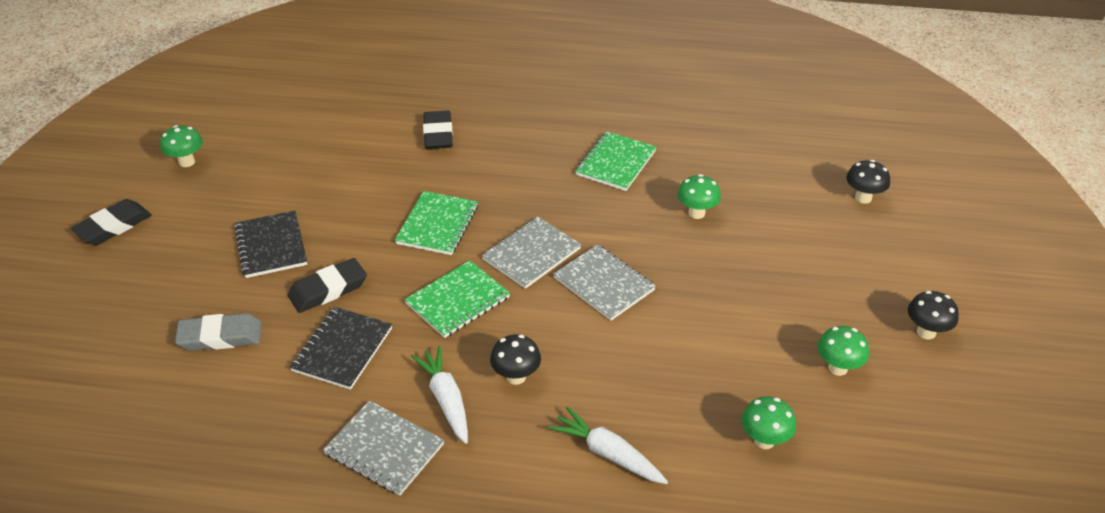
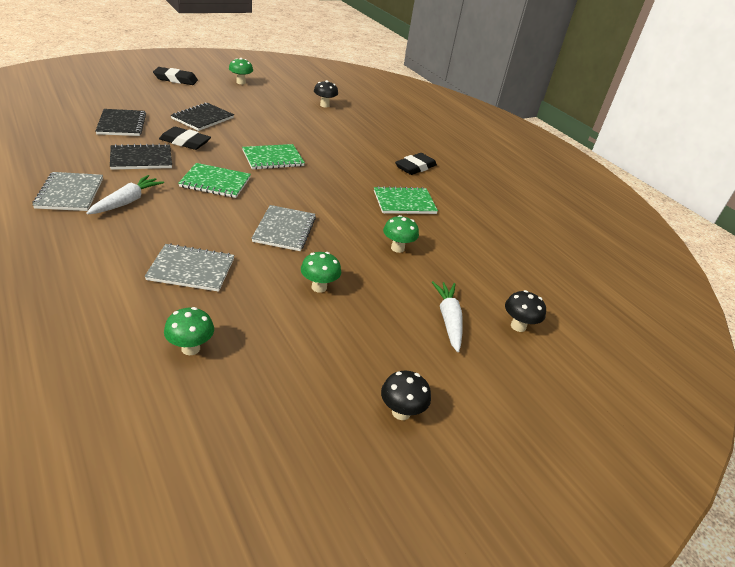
camera: 45 degrees right, 5 degrees down
(220, 336) = (121, 124): grey eraser -> black notebook
(438, 134) = (349, 138): black eraser -> black eraser (415, 167)
(516, 377) = (167, 220): black mushroom -> black mushroom (324, 105)
(531, 254) = (283, 195): grey notebook -> grey notebook (191, 269)
(608, 454) = (123, 276): white carrot -> white carrot (448, 320)
(838, 368) = (306, 367): green mushroom -> green mushroom (319, 287)

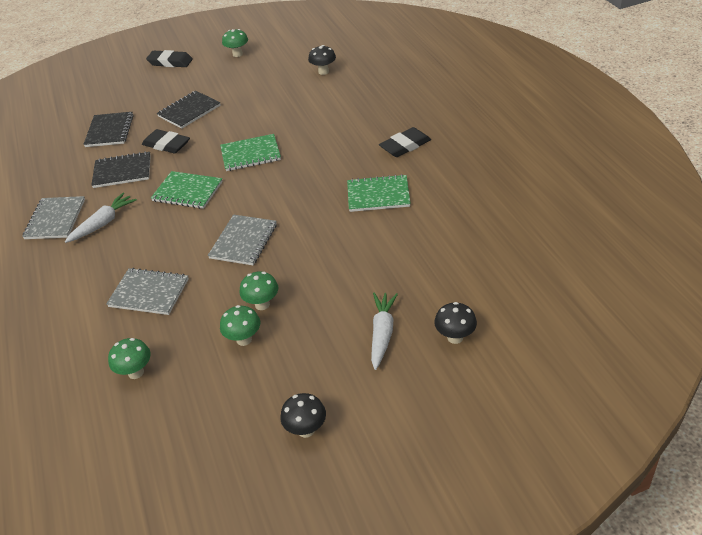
camera: 20 degrees right, 5 degrees up
(397, 248) = (354, 254): green mushroom -> green mushroom (244, 339)

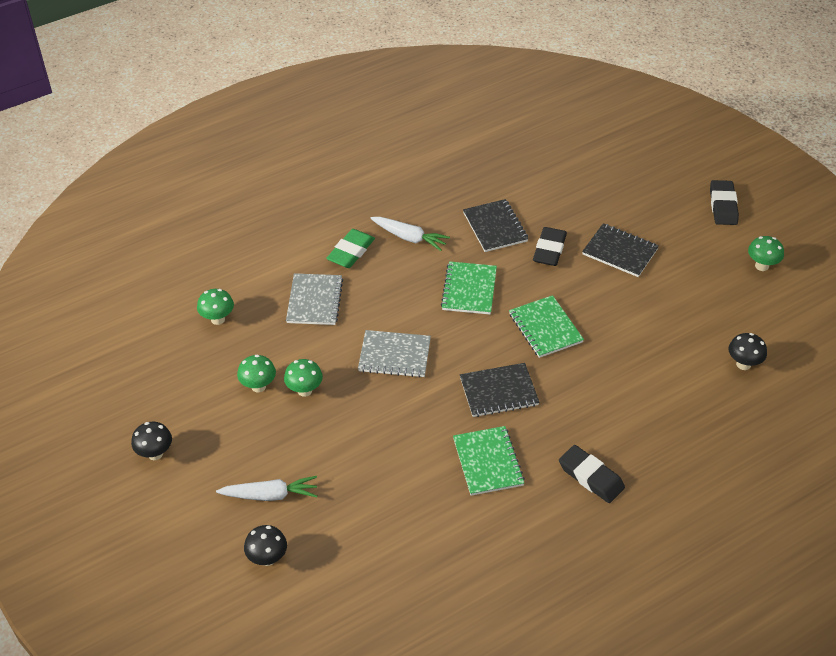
camera: 75 degrees right, 5 degrees up
(55, 219) = (411, 200): grey notebook -> none
(97, 264) = (351, 252): none -> green eraser
(109, 131) = (566, 195): black notebook -> black notebook (499, 391)

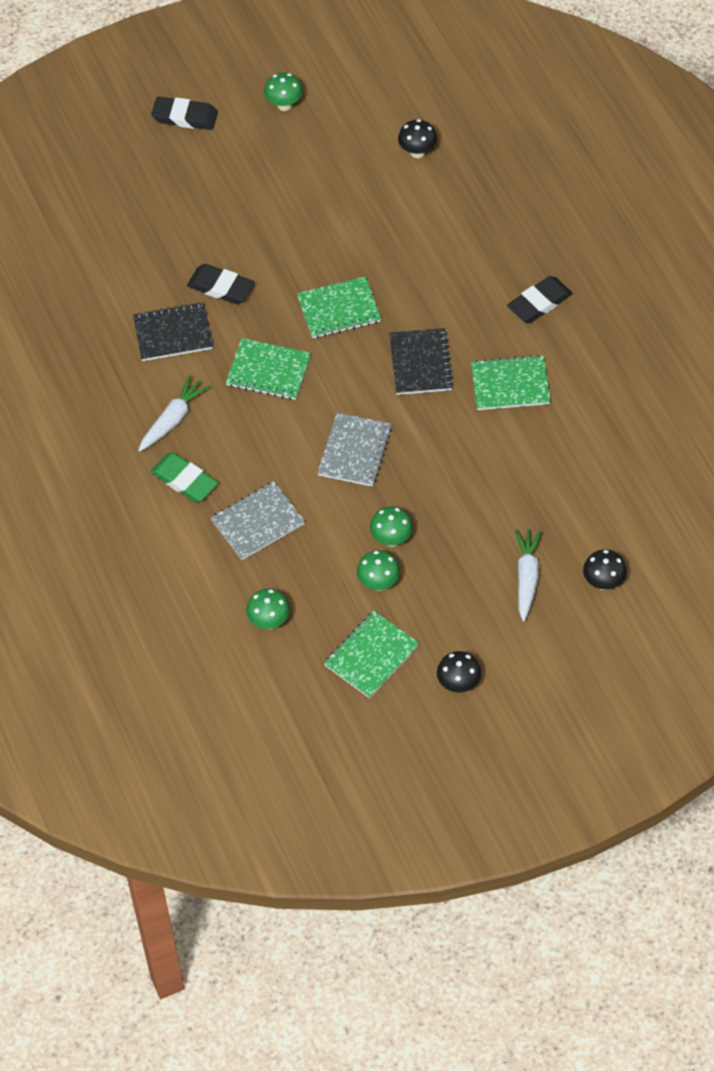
camera: 80 degrees left, 10 degrees up
(185, 389) = (371, 656): none -> green notebook
(314, 301) = (258, 522): grey notebook -> grey notebook turned 45 degrees counterclockwise
(620, 252) = (237, 223): black notebook -> none

